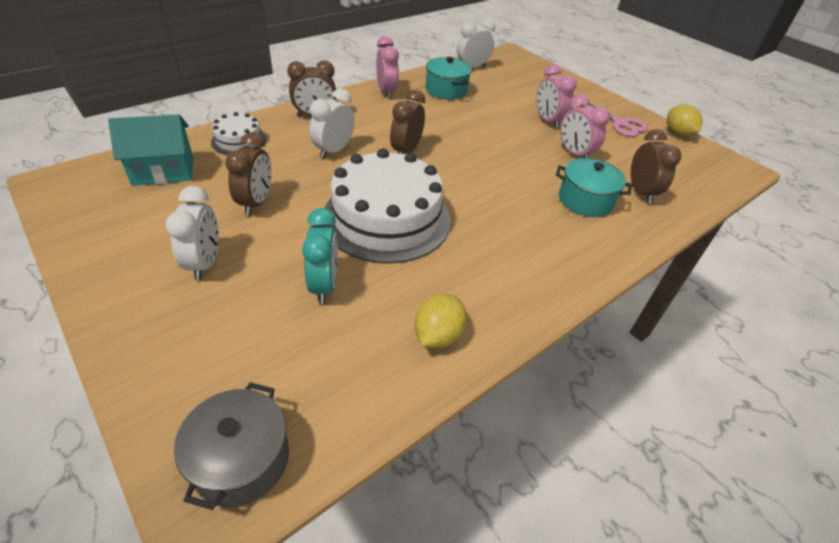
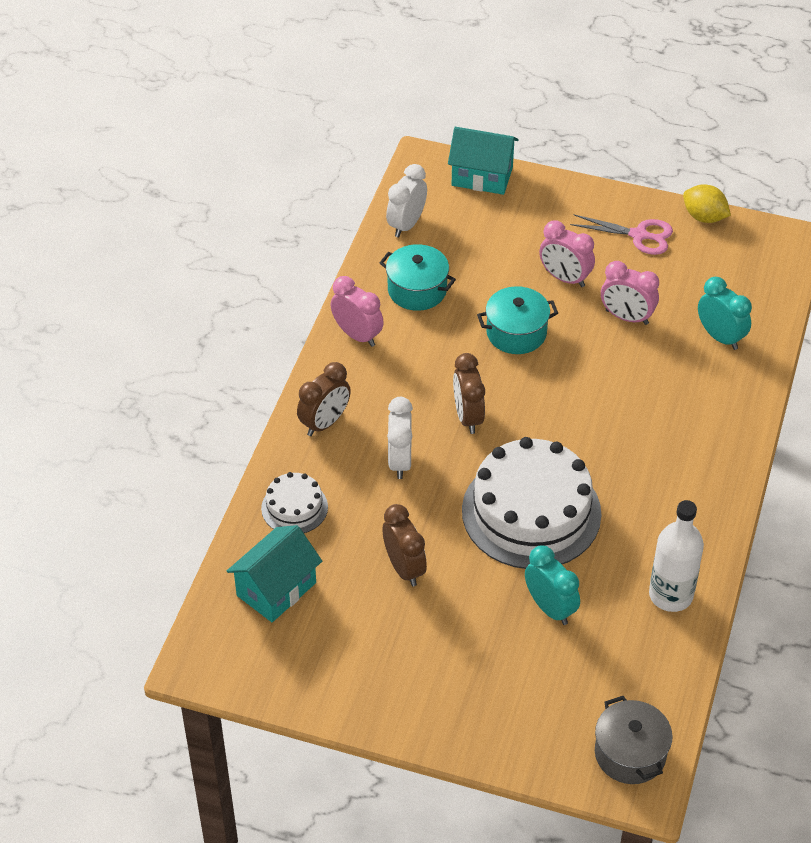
camera: 30 degrees left, 5 degrees up
(205, 263) = (438, 650): white clock -> none
(438, 335) = (670, 595): yellow lemon -> white bottle
(539, 68) = (482, 176): none -> turquoise house
(585, 200) = (679, 380): turquoise pot -> turquoise pot (516, 333)
(640, 192) = (720, 337): brown clock -> turquoise clock

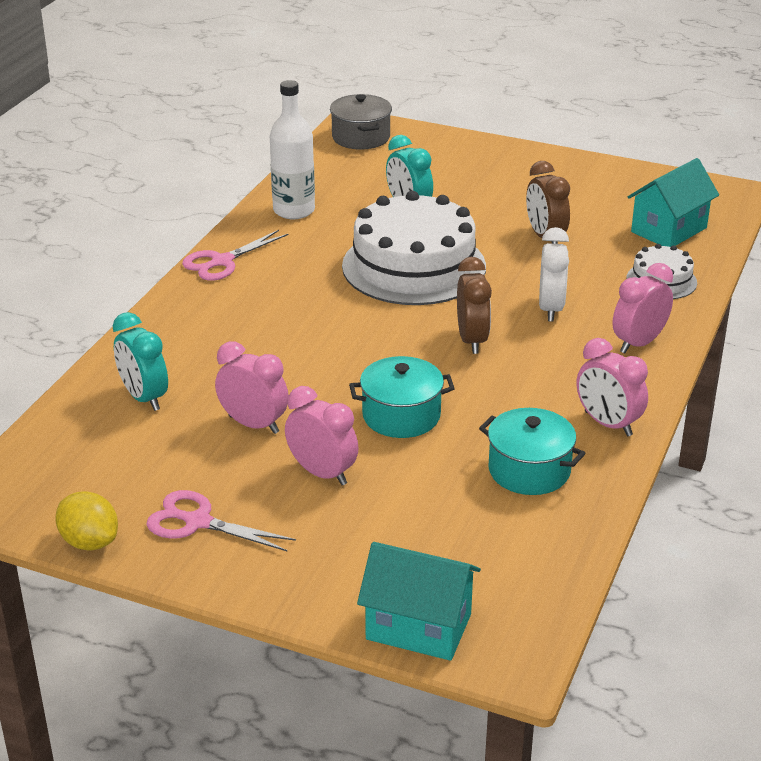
camera: 175 degrees left, 15 degrees down
(324, 423) = (638, 343): brown clock -> pink clock
(406, 225) = (544, 557): white clock -> none
(717, 506) = (222, 262): none -> pink scissors

